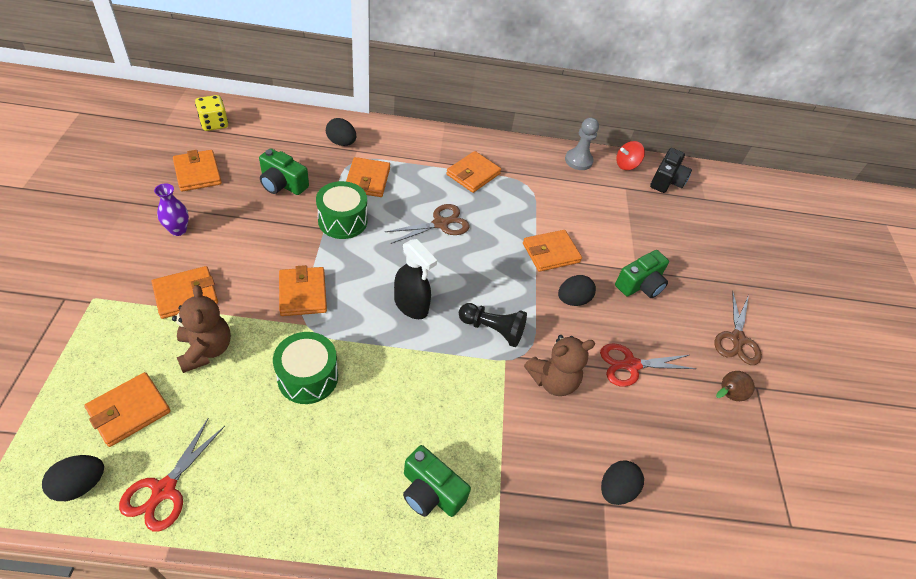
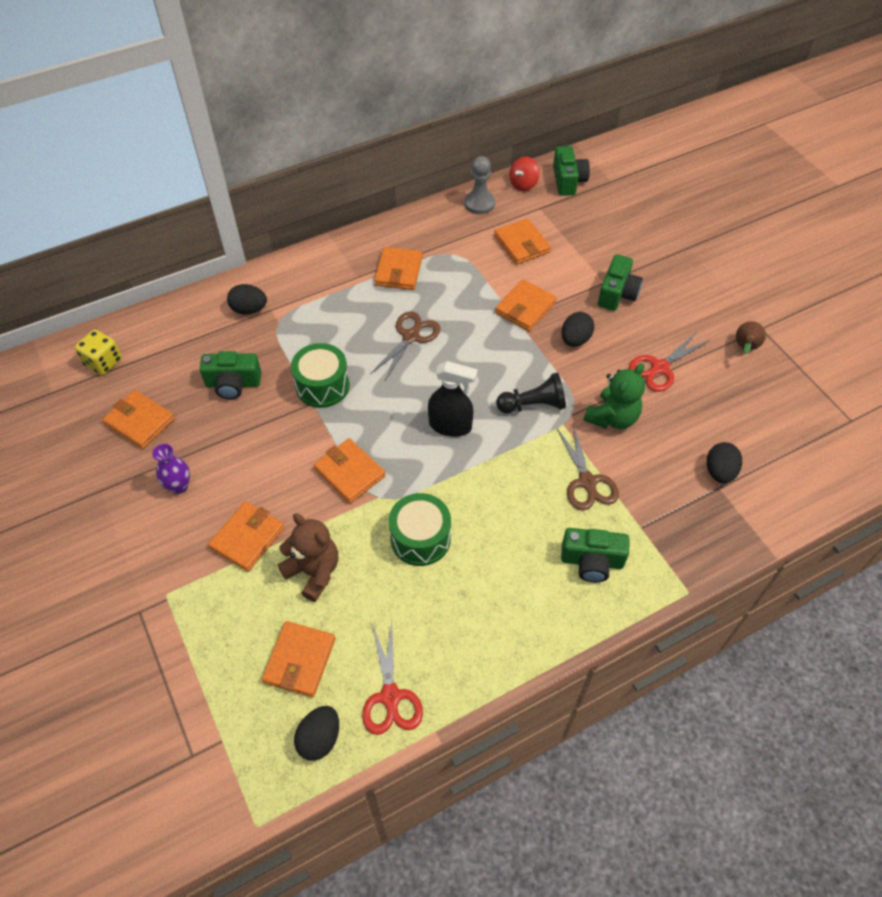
camera: 25 degrees left, 5 degrees up
(367, 180) = (308, 333): orange wallet -> orange wallet (522, 244)
(553, 380) = (612, 417): brown teddy bear -> green teddy bear
(666, 181) = (568, 181): black camera -> green camera
(737, 339) = (721, 296): brown scissors -> brown scissors (587, 481)

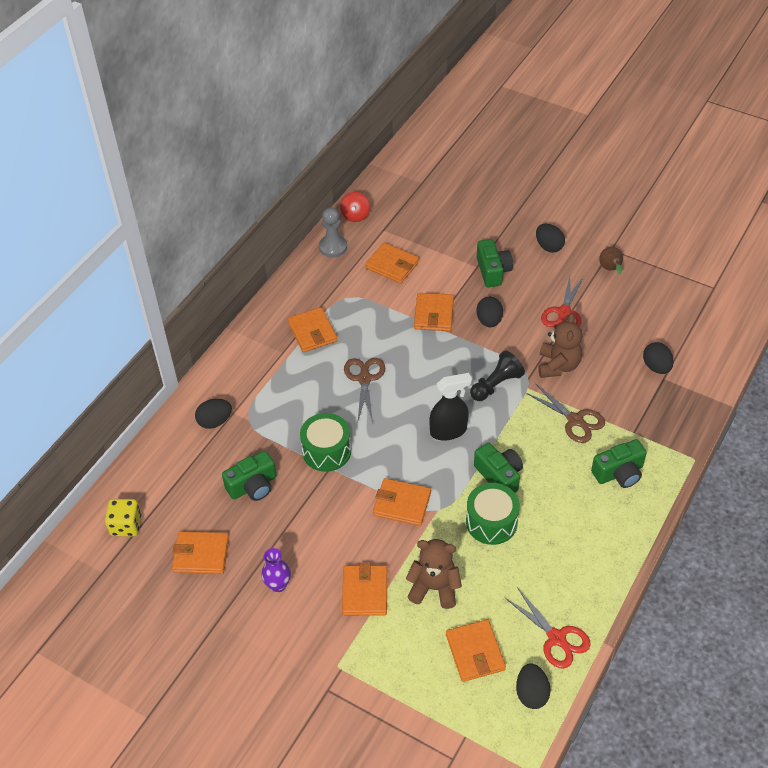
camera: 30 degrees left, 5 degrees down
(568, 181) = (388, 197): green camera -> green camera (499, 476)
(612, 417) = (558, 365): green teddy bear -> brown teddy bear
(694, 296) = (548, 246): none -> black egg

